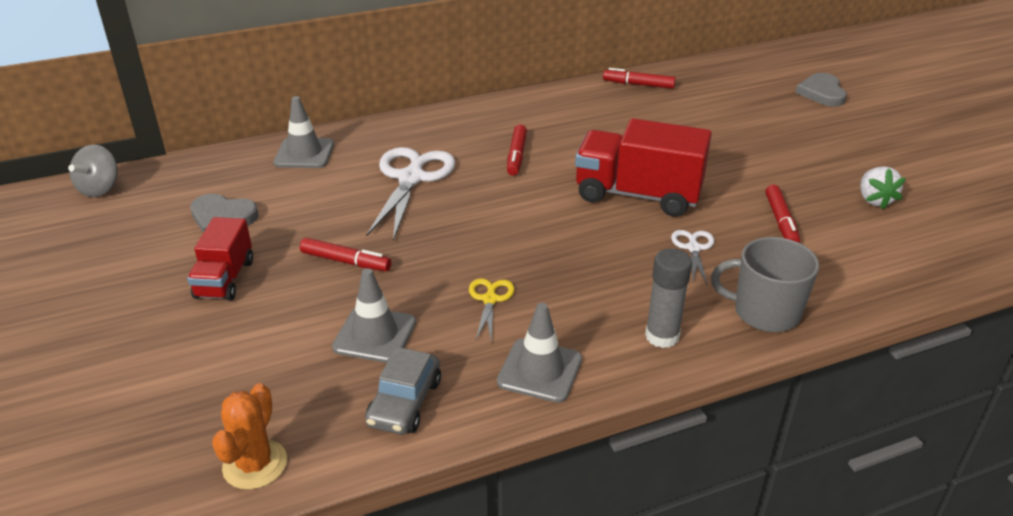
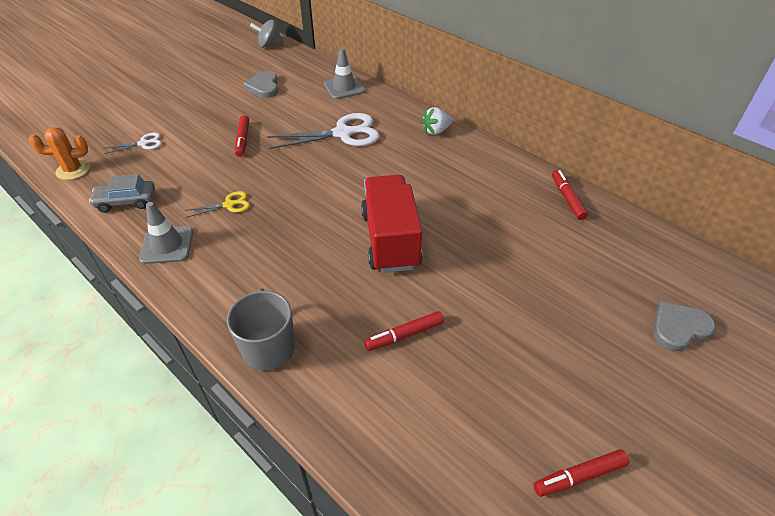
camera: 65 degrees right, 10 degrees up
(225, 279) = (210, 108): red truck -> none
(374, 335) = (180, 172): grey traffic cone -> none
(516, 155) = (402, 167): red marker -> red marker (579, 476)
(662, 336) = (219, 294): grey glue stick -> none
(693, 248) = (334, 287): white scissors -> white scissors (143, 143)
(874, 200) = (486, 402): white strawberry -> white strawberry (436, 131)

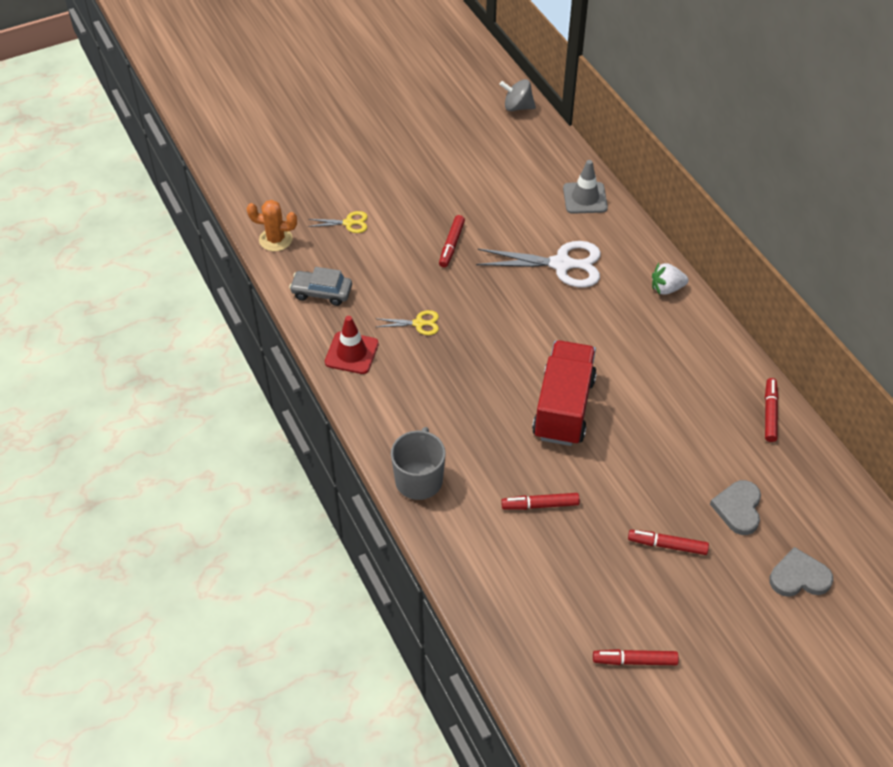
camera: 20 degrees right, 5 degrees up
(143, 143) = (348, 223): white scissors -> yellow scissors
(167, 245) = (351, 353): grey traffic cone -> red traffic cone
(264, 87) = (493, 174): grey heart -> grey heart (738, 508)
(545, 336) = (667, 545): none -> red marker

